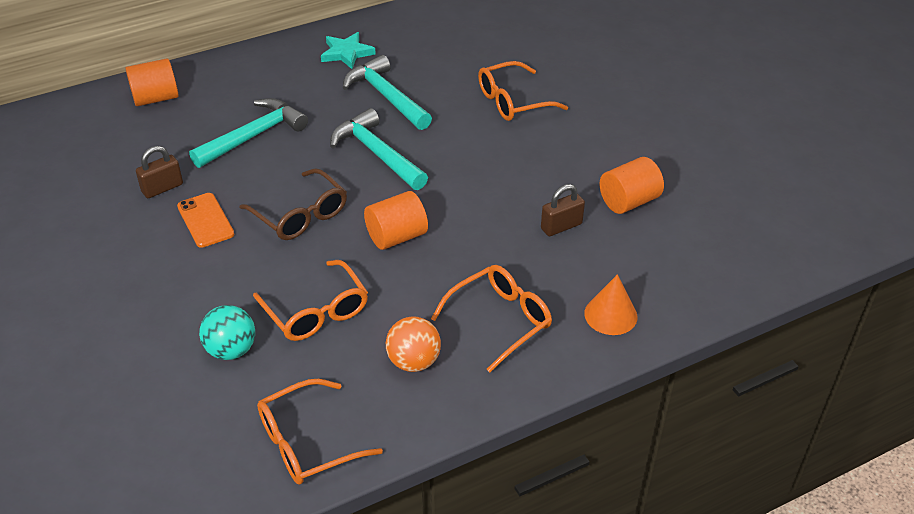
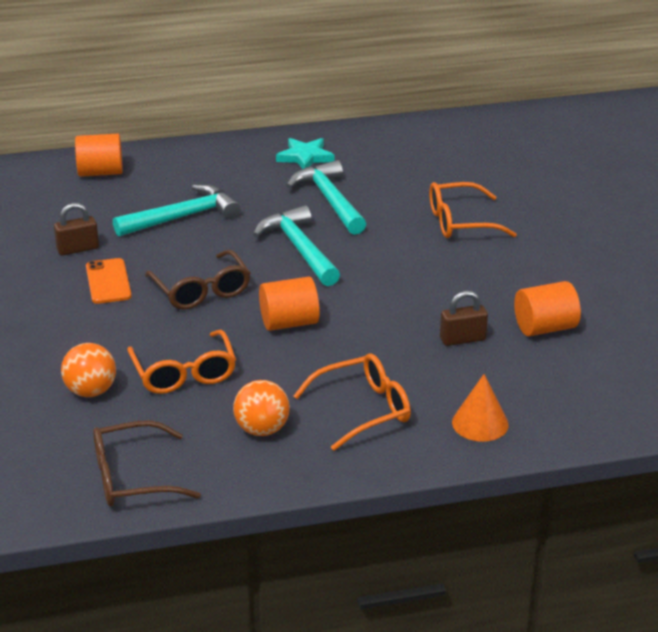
camera: 15 degrees right, 10 degrees down
(231, 350) = (91, 391): turquoise ball -> orange ball
(307, 443) = (132, 477): orange glasses -> brown glasses

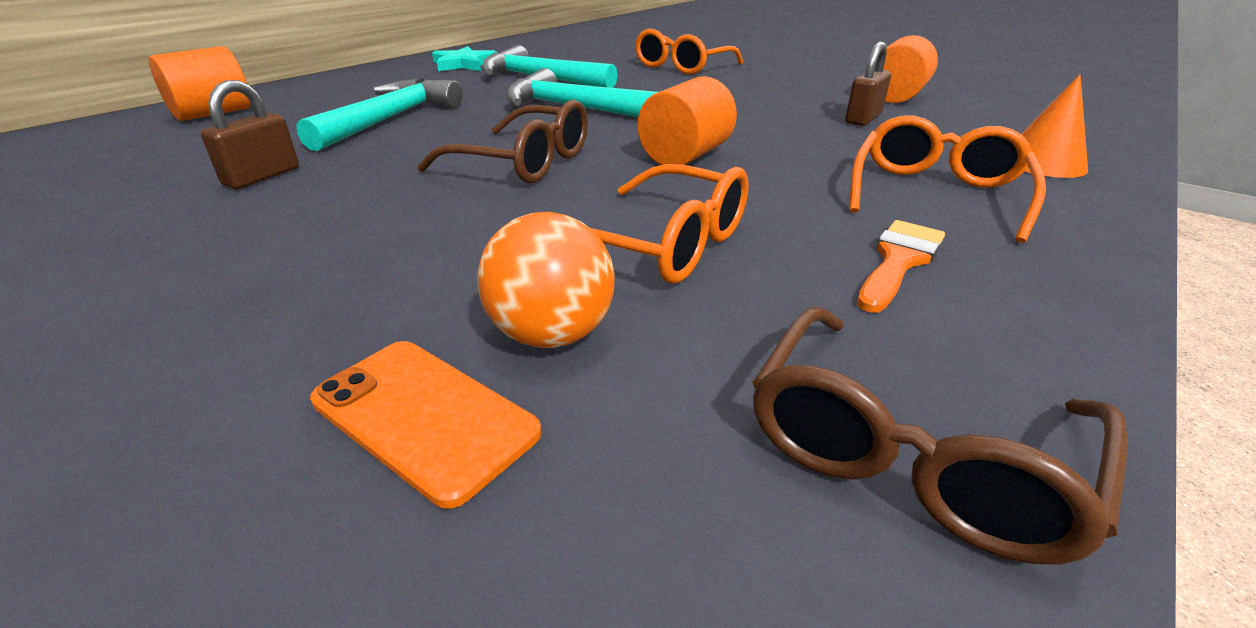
camera: 40 degrees left, 0 degrees up
(108, 281) = (365, 192): orange phone -> orange phone (424, 416)
(262, 429) = (899, 261): orange ball -> orange brush

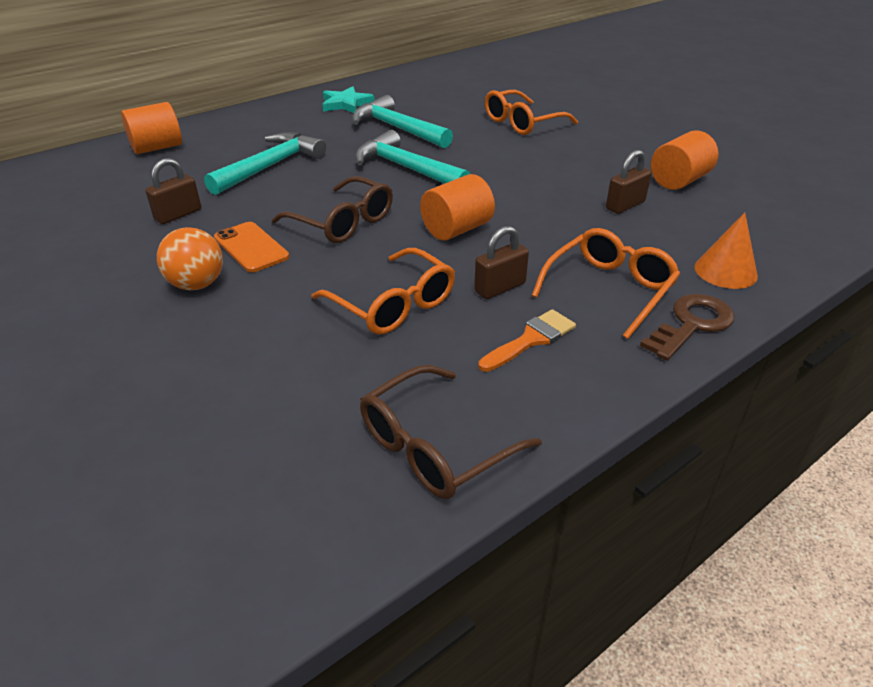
camera: 15 degrees right, 5 degrees up
(424, 416) = (222, 387): orange phone -> orange phone (251, 247)
(551, 334) = (299, 354): orange ball -> orange ball (197, 284)
(796, 207) = (500, 288): none -> brown padlock
(1076, 217) = (691, 324): none -> brown key

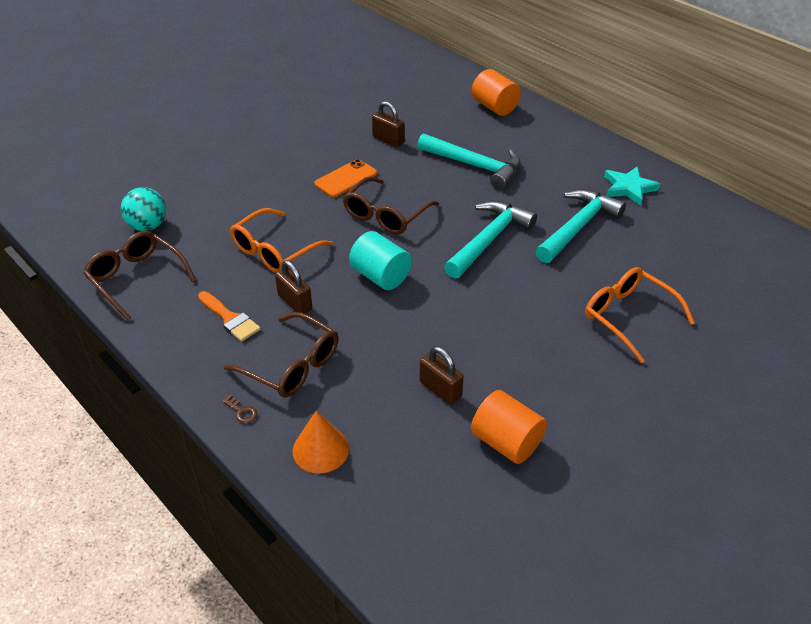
camera: 85 degrees right, 5 degrees up
(197, 284) = (299, 166): orange ball -> none
(290, 445) = (148, 226): none -> turquoise ball
(456, 229) = (380, 276): orange cylinder -> turquoise cylinder
(609, 289) = (292, 365): orange glasses -> brown glasses
(691, 324) = (242, 411): brown key -> brown key, size x0.44

